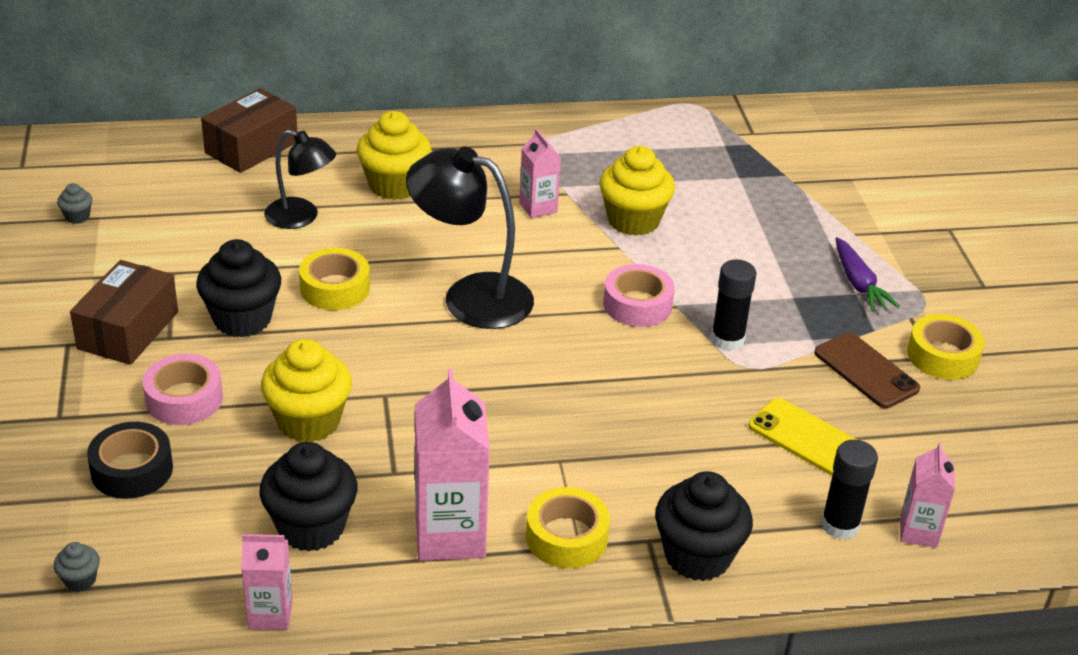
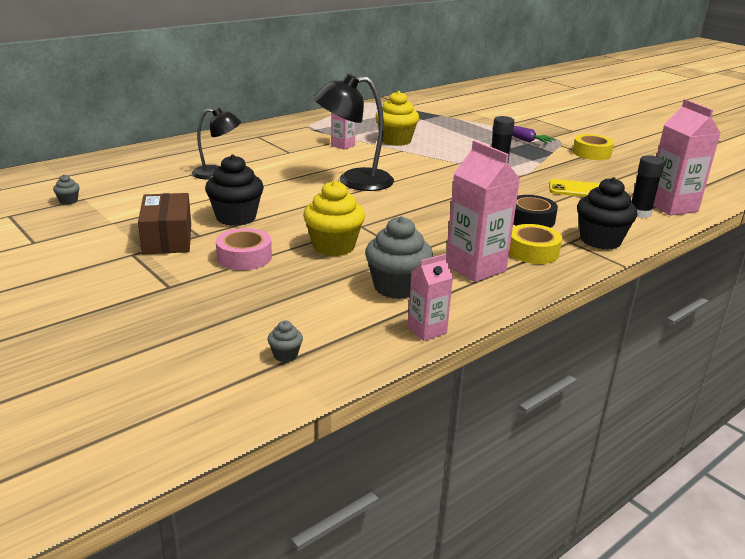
camera: 30 degrees left, 10 degrees down
(132, 470) = (252, 295): black tape -> black tape (530, 219)
(251, 147) = (150, 154): brown box -> none
(311, 527) = (397, 287): black cupcake -> grey cupcake
(335, 288) = (275, 194): yellow tape -> none
(394, 185) = (255, 152): yellow cupcake -> none
(637, 304) = (440, 166): pink tape -> none
(866, 371) = (570, 164): brown phone -> none
(918, 531) = (671, 206): pink carton -> pink carton, size x1.77

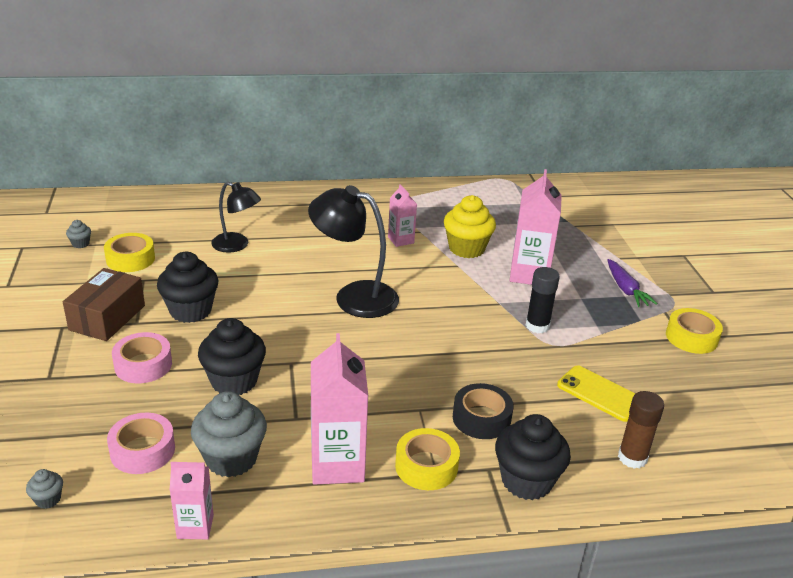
camera: 30 degrees right, 5 degrees up
(133, 200) = (130, 259): none -> yellow tape
(321, 303) = (142, 450): none -> pink tape
(333, 246) = (234, 381): yellow cupcake -> black cupcake
(639, 213) = (632, 458): black glue stick -> brown glue stick
(671, 206) = (691, 462): pink carton -> pink carton (529, 274)

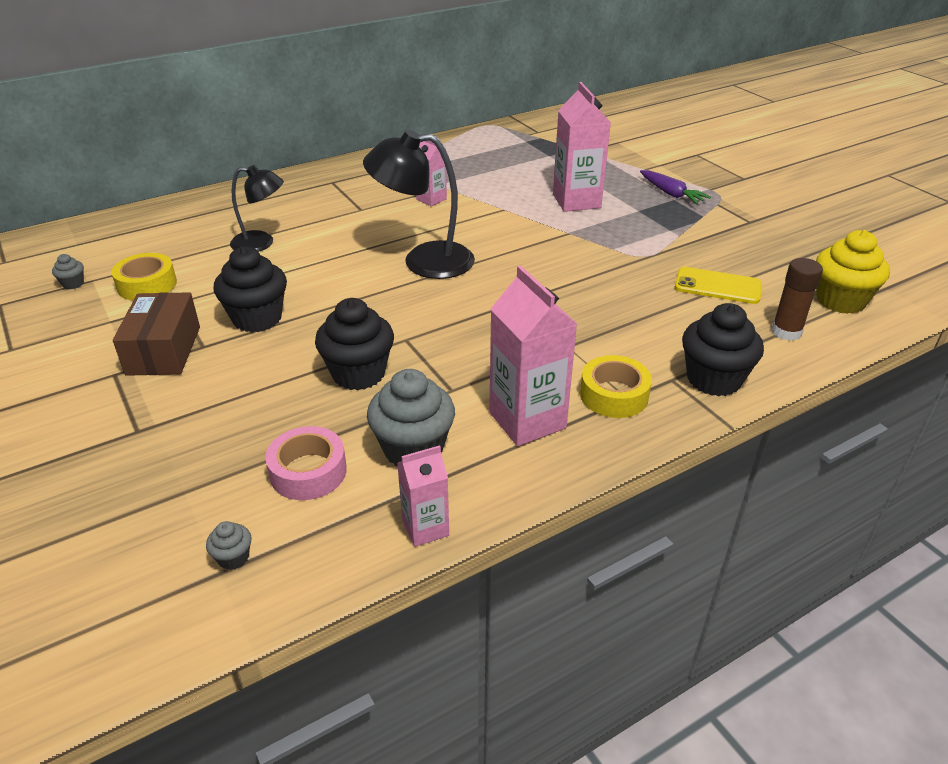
camera: 20 degrees left, 5 degrees up
(143, 365) = (243, 386): pink tape -> none
(466, 249) = (501, 192): yellow cupcake -> yellow cupcake (840, 300)
(481, 418) = (631, 337): black tape -> none
(537, 326) = (618, 243): black glue stick -> none
(691, 337) = (756, 219): yellow tape -> none

